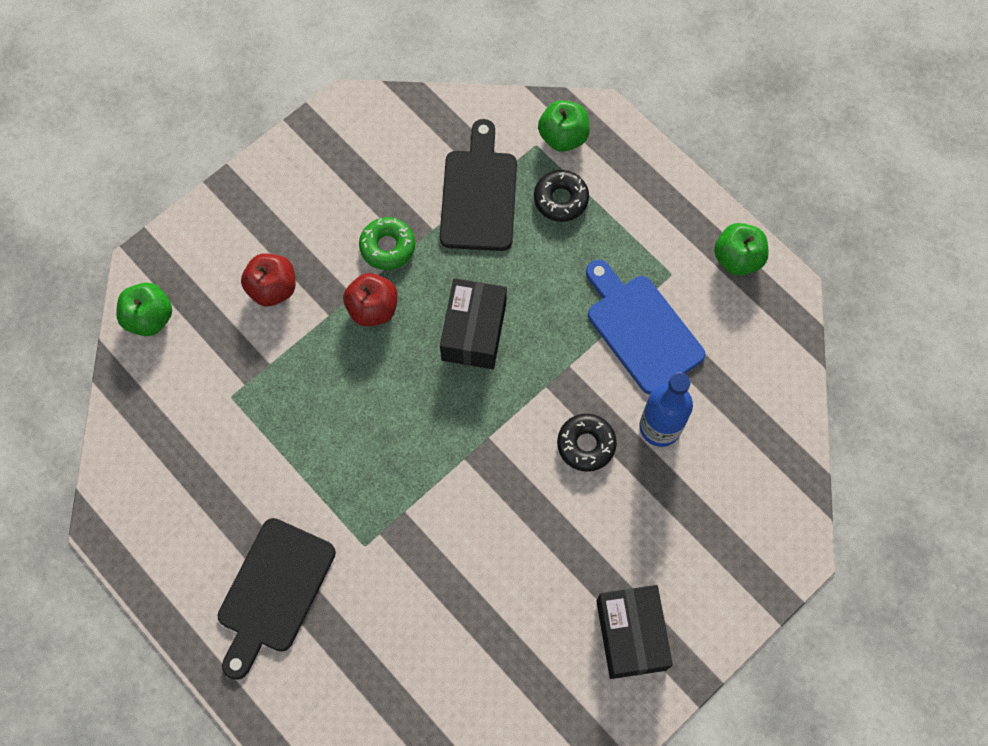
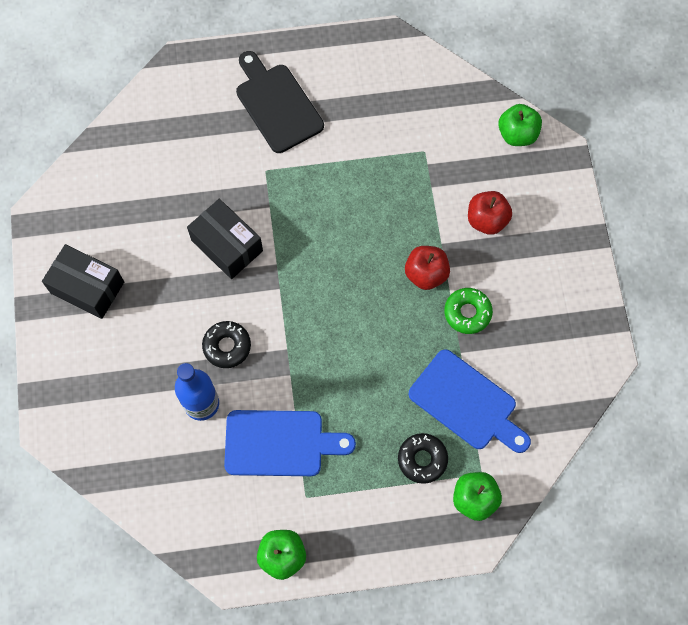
camera: 125 degrees right, 0 degrees up
(474, 331) = (361, 328): black box -> black box (227, 245)
(479, 194) = (467, 403): black cutting board -> blue cutting board

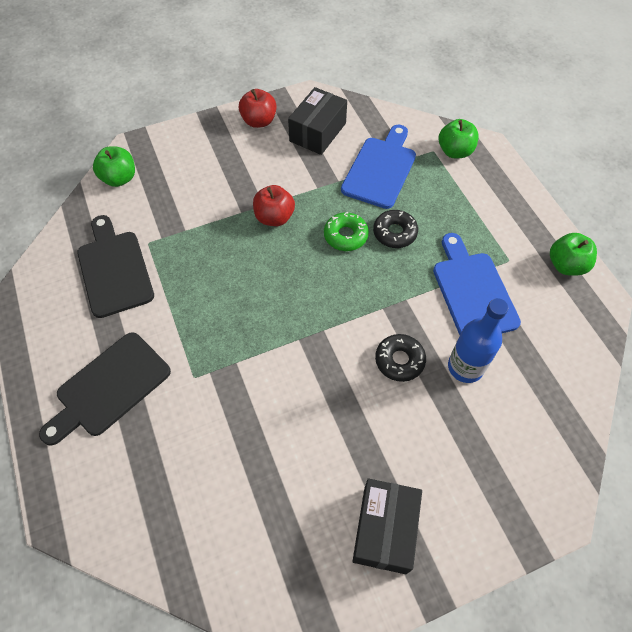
camera: 105 degrees left, 10 degrees down
(227, 245) = (291, 391): black box -> black box (318, 132)
(400, 119) = (114, 269): none -> black cutting board
(422, 459) = (439, 188): black donut -> black donut (394, 233)
(467, 313) = (302, 182): green donut -> green donut (345, 236)
(486, 220) = (210, 185): red apple -> red apple (259, 121)

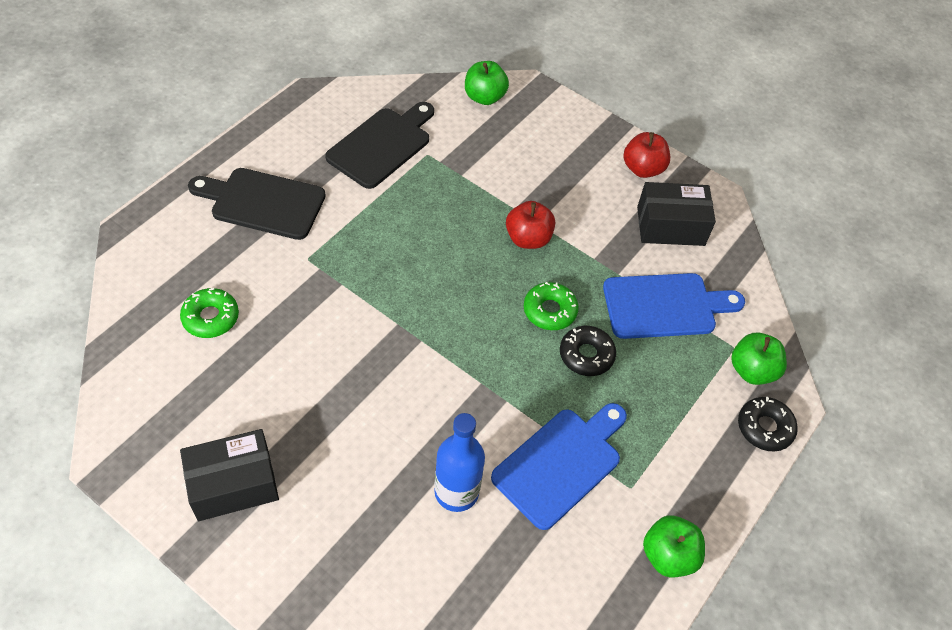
camera: 55 degrees right, 5 degrees down
(207, 482) = (211, 318): none -> green donut
(399, 360) = (426, 424): black donut -> black donut (764, 428)

